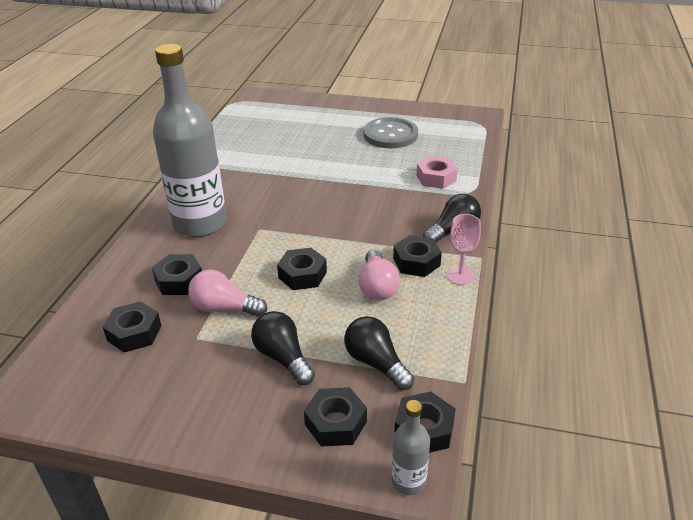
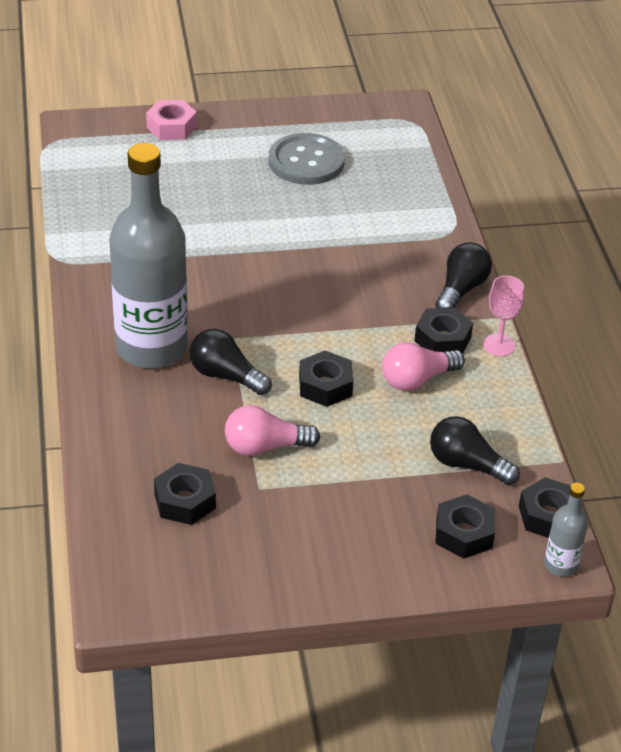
camera: 25 degrees left, 5 degrees up
(179, 281) = (186, 428): black nut -> none
(283, 358) = (369, 484): black light bulb -> black light bulb (226, 376)
(377, 286) = (417, 379): pink light bulb -> pink light bulb turned 90 degrees clockwise
(436, 178) = (402, 219): pink nut -> pink nut (171, 127)

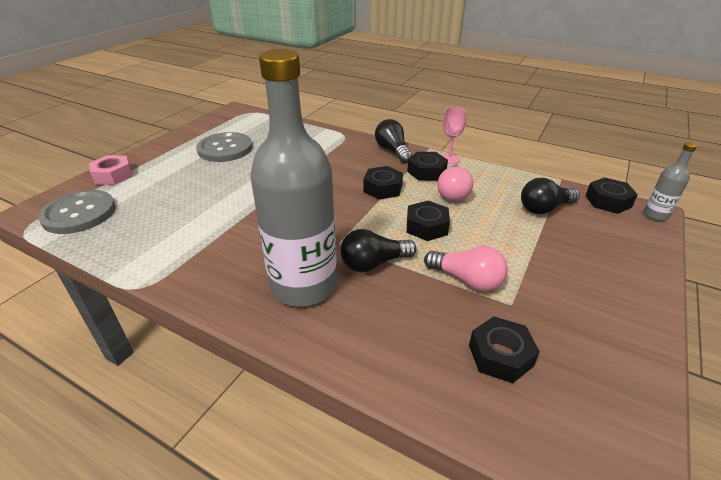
camera: 50 degrees left, 5 degrees down
(99, 154) = (79, 213): none -> grey button
(265, 447) = (467, 280): pink light bulb -> pink light bulb turned 90 degrees counterclockwise
(464, 533) = (610, 236): black nut -> black nut (383, 188)

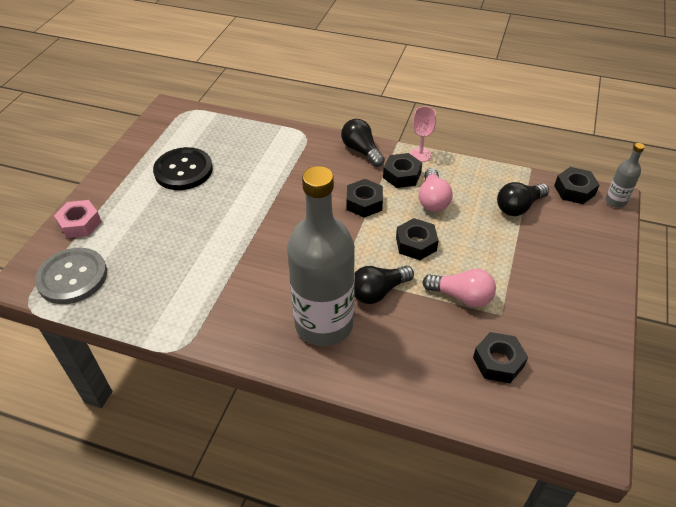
camera: 10 degrees left, 10 degrees up
(225, 149) = (183, 170): grey button -> black button

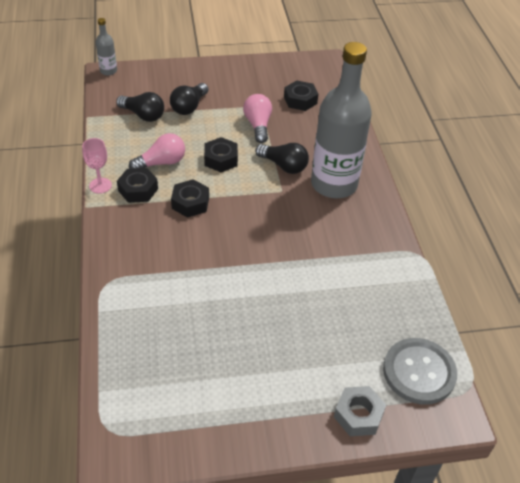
camera: 120 degrees left, 0 degrees up
(80, 224) = (358, 415): pink nut -> grey nut
(183, 170) = (224, 366): black button -> none
(361, 151) = (114, 228): black light bulb -> black light bulb (189, 107)
(574, 190) = (106, 91): black nut -> none

